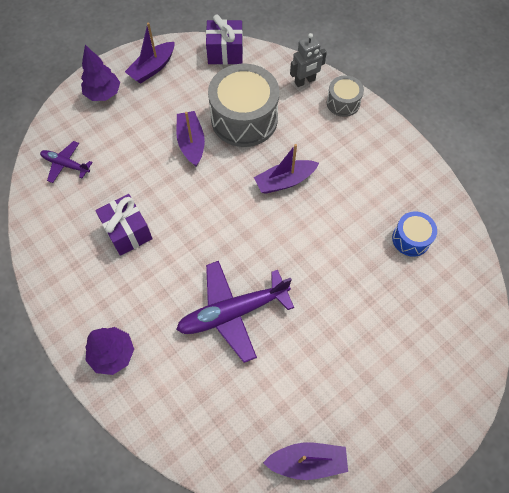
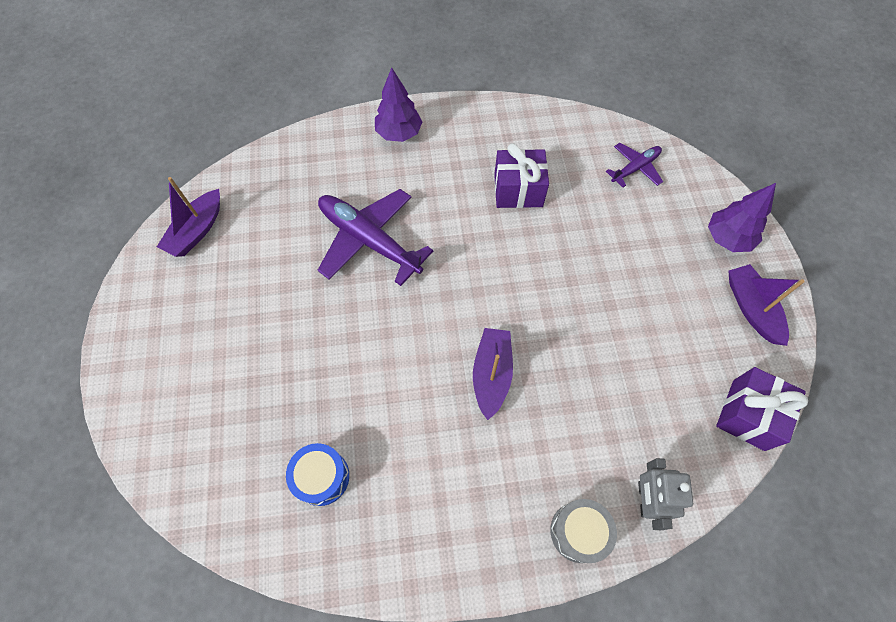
camera: 120 degrees right, 0 degrees up
(191, 143) = (604, 298): purple boat -> none
(233, 312) = (369, 241): purple plane -> purple plane turned 60 degrees counterclockwise
(244, 119) = (613, 378): grey drum -> none

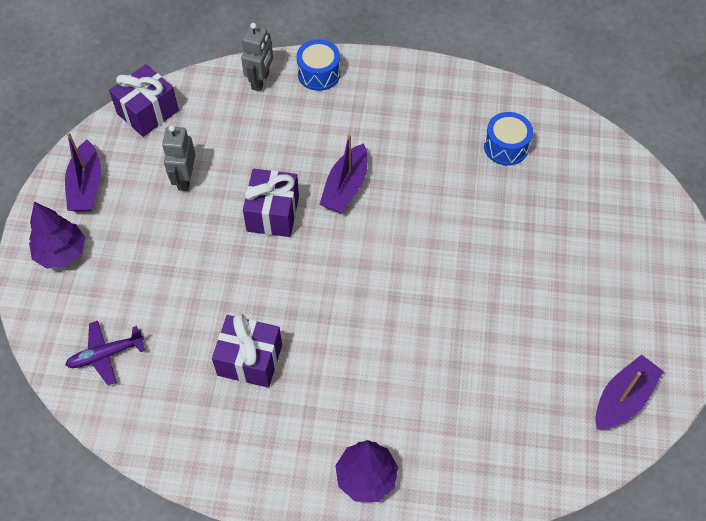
camera: 165 degrees left, 5 degrees down
(369, 241) = (430, 339): purple plane -> none
(554, 325) = (273, 213): none -> purple gift
(578, 532) = (319, 74): grey drum -> blue drum
(660, 341) = (185, 179): none -> grey robot

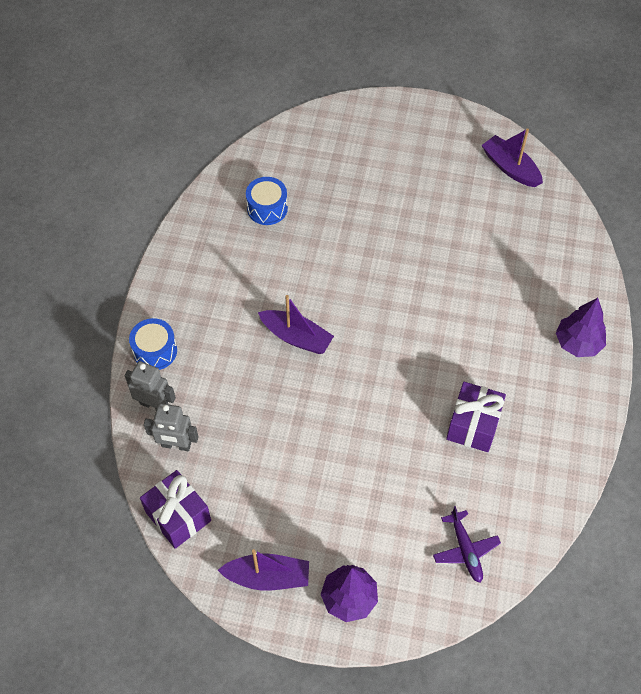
camera: 85 degrees left, 0 degrees up
(185, 179) = (270, 479): grey robot -> grey robot (176, 445)
(273, 213) = (320, 400): purple gift -> none

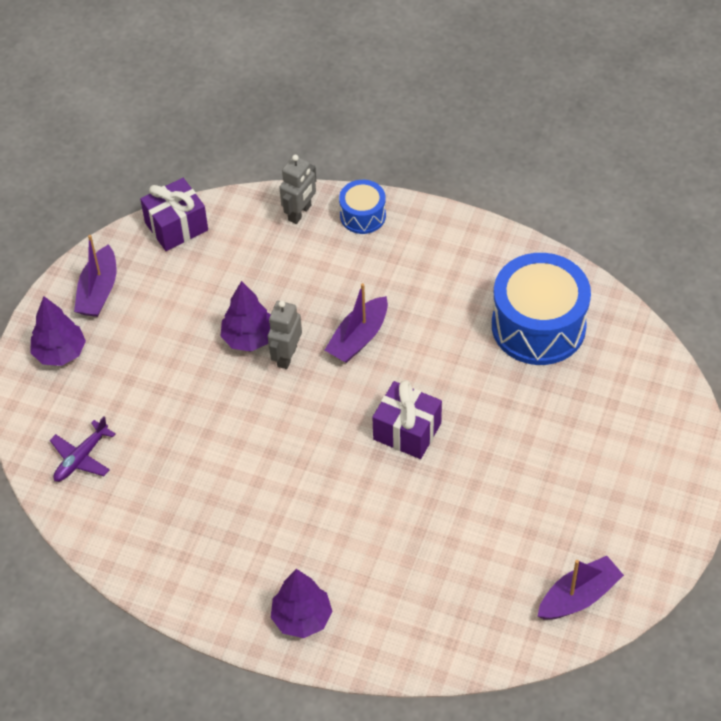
camera: 100 degrees right, 5 degrees down
(176, 445) = (251, 228): grey robot -> grey robot (286, 356)
(267, 208) = (538, 326): blue drum -> blue drum, size x1.96
(308, 426) = (249, 338): none -> purple tree
(465, 549) = (81, 457): purple plane -> purple plane turned 45 degrees counterclockwise
(473, 425) = (218, 489): purple gift -> purple gift (407, 431)

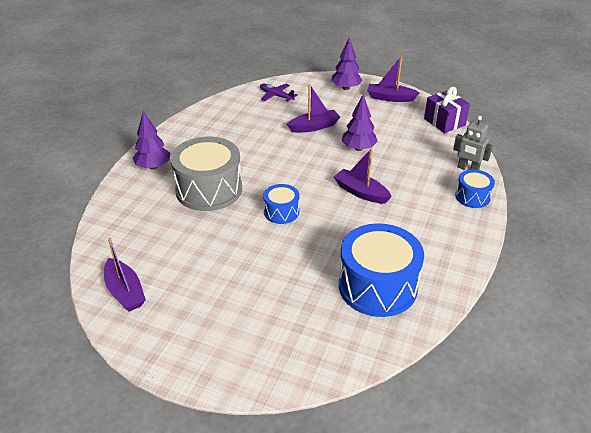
camera: 90 degrees right, 15 degrees down
(186, 397) = (314, 127): none -> purple boat
(286, 356) = (345, 162): grey robot -> none
(359, 529) = (209, 189): none -> grey drum
(407, 431) = (281, 212): purple gift -> blue drum

